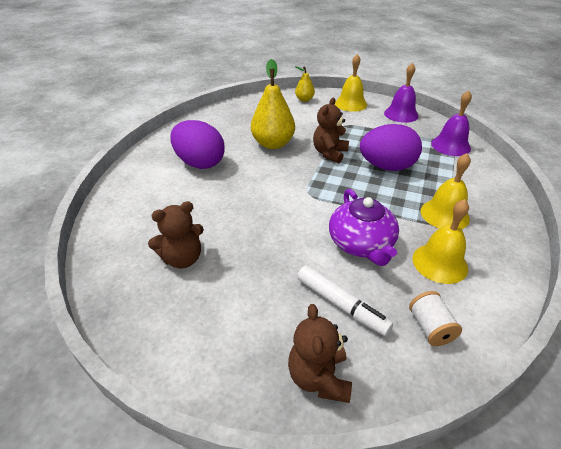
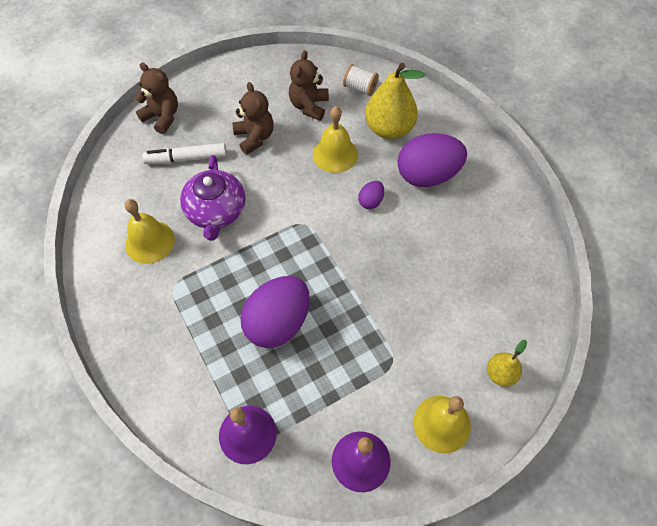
camera: 130 degrees right, 20 degrees up
(251, 175) = (371, 201): none -> purple egg
(273, 144) = (412, 255): yellow pear -> yellow pear (389, 129)
(329, 153) = (348, 292): brown teddy bear -> brown teddy bear (255, 137)
(361, 244) = (216, 211): purple teapot -> purple teapot turned 120 degrees counterclockwise
(430, 327) = (125, 187): white spool -> white spool (360, 88)
(444, 214) = (178, 299): yellow bell -> yellow bell (335, 154)

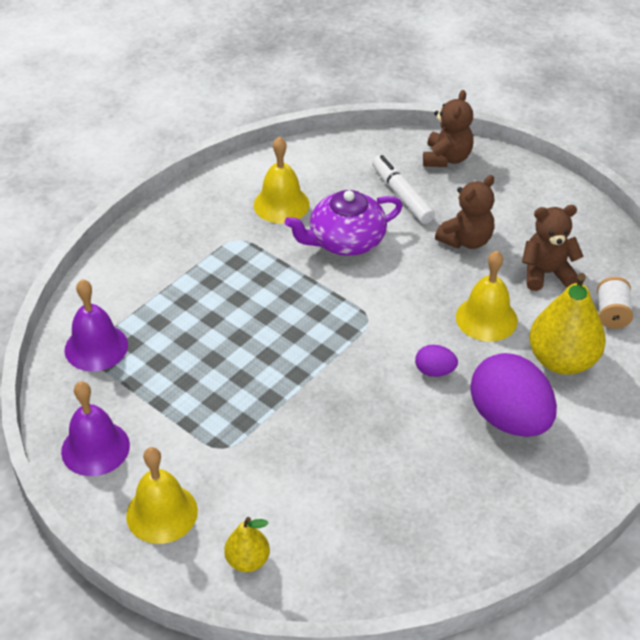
camera: 70 degrees right, 15 degrees down
(278, 323) = (230, 333): purple egg -> none

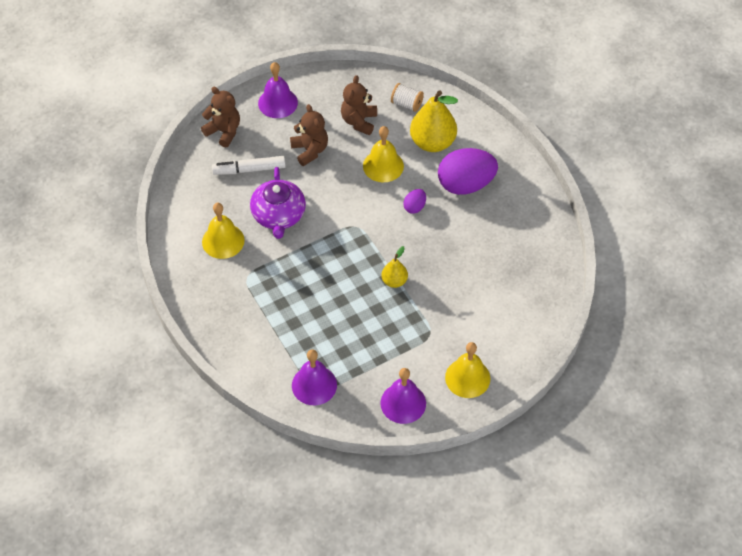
camera: 70 degrees left, 10 degrees up
(248, 560) = (517, 342): yellow pear -> yellow pear (394, 281)
(523, 190) = (277, 103): none -> purple bell

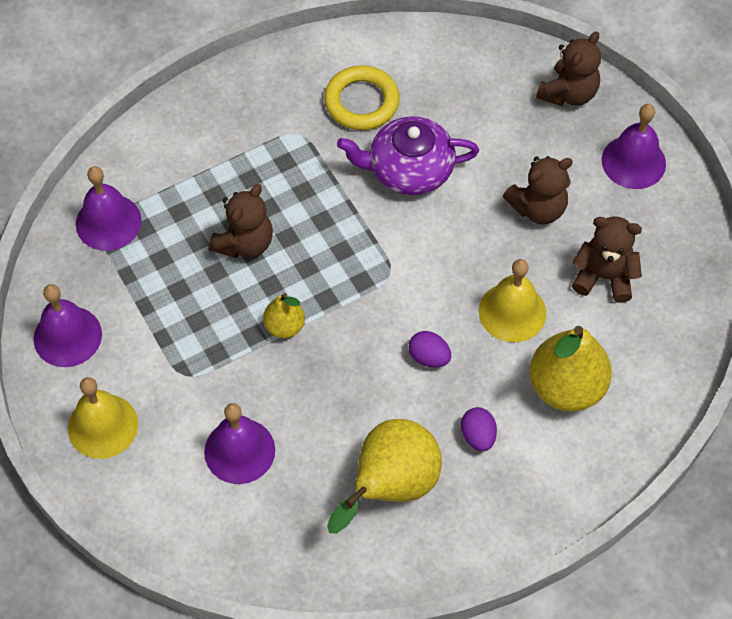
camera: 90 degrees right, 5 degrees up
(223, 241) = (361, 102): yellow bell -> yellow ring
(249, 169) = (495, 129): white marker -> none
(332, 304) = (245, 243): none -> brown teddy bear
(406, 104) = (648, 348): white spool -> none
(465, 184) = (478, 436): purple egg -> purple egg, size x0.45
(481, 302) = (239, 451): none -> purple bell
(500, 227) = (390, 487): none -> yellow pear

